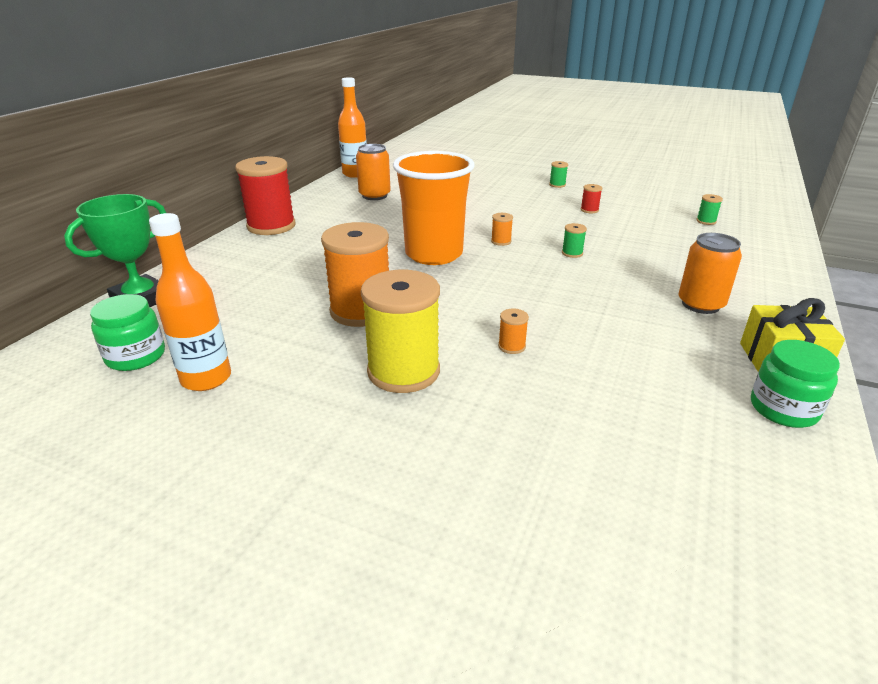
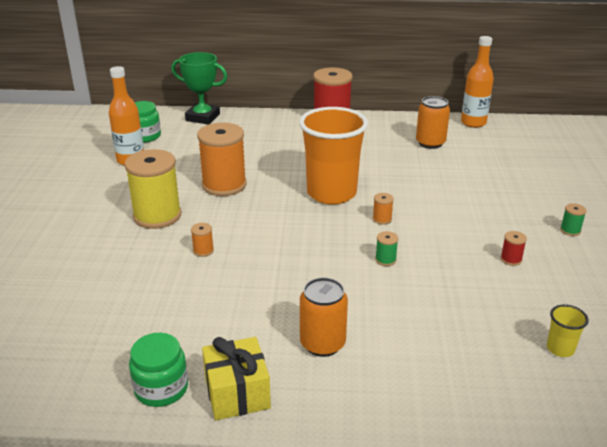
camera: 70 degrees right, 0 degrees up
(706, 221) = (560, 349): green spool -> yellow cup

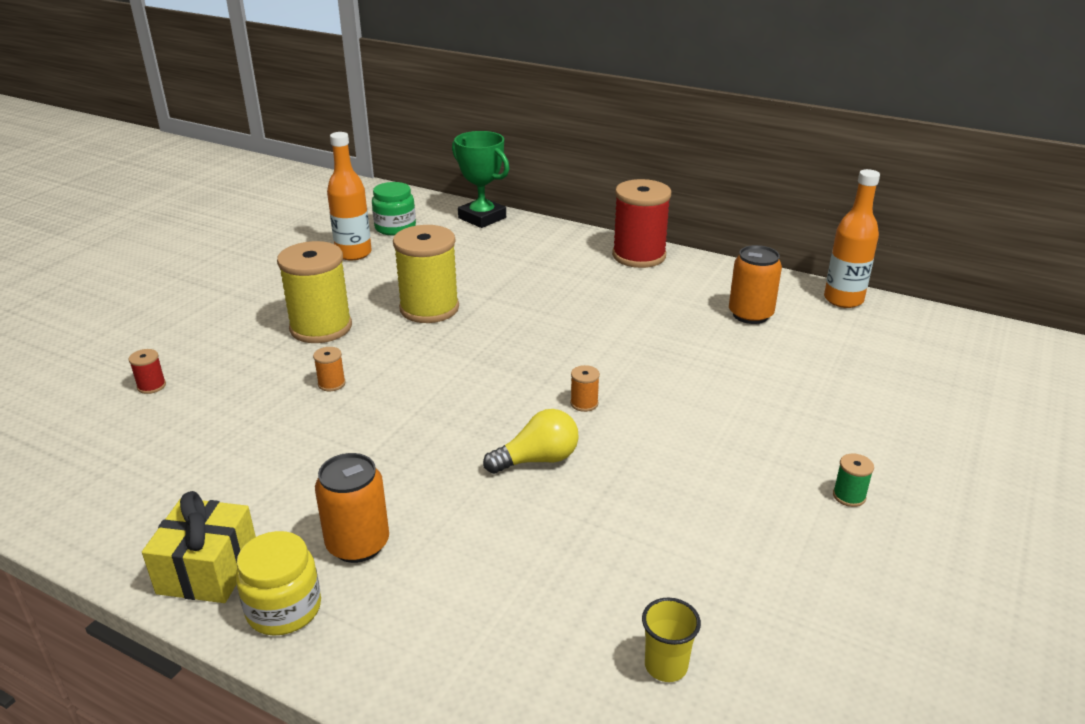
camera: 25 degrees right, 0 degrees up
(161, 388) = (138, 535): green jar -> none
(224, 185) = (429, 308): orange spool -> yellow spool
(313, 398) = (284, 609): none -> yellow jar
(331, 193) = (550, 351): orange cup -> none
(385, 260) = (537, 459): green spool -> yellow light bulb
(511, 259) = (714, 512): red spool -> red spool (151, 386)

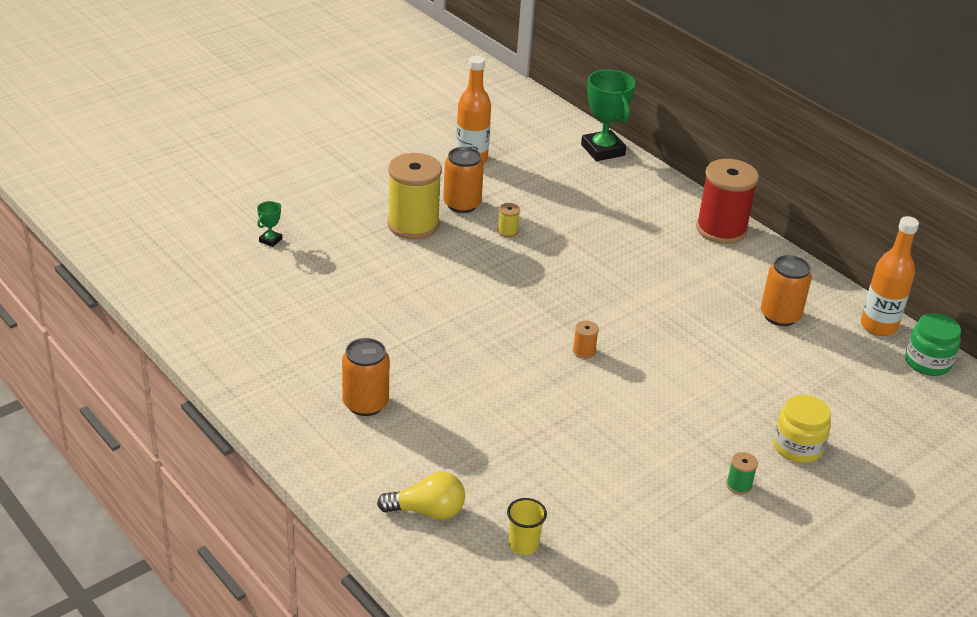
camera: 20 degrees right, 5 degrees up
(151, 386) = (270, 240): red spool -> green trophy
(208, 570) = (264, 389): yellow gift -> none
(284, 609) = (301, 429): yellow jar -> yellow jar (797, 447)
(331, 384) = (400, 277): orange spool -> none
(365, 295) = (462, 204): none -> orange can
(395, 228) = (520, 141): green jar -> green jar (927, 362)
(429, 308) = (507, 231): yellow spool -> yellow spool, size x0.40
(537, 459) = (521, 384): yellow light bulb -> yellow light bulb (427, 511)

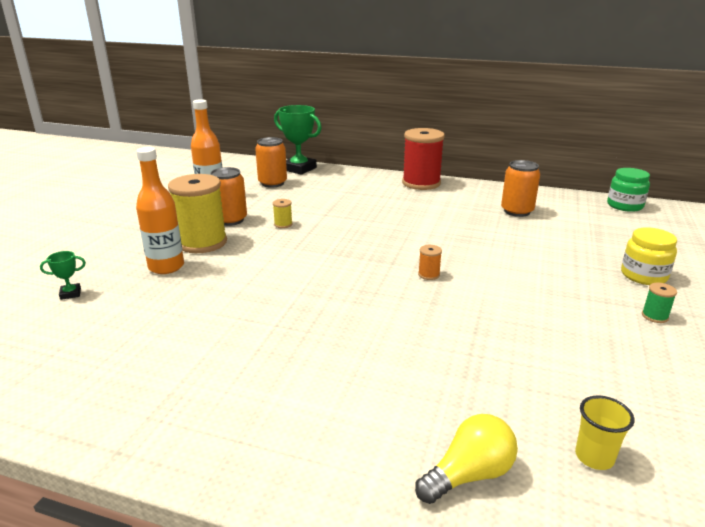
camera: 30 degrees left, 10 degrees down
(270, 240) = (70, 294): green trophy -> green trophy turned 75 degrees clockwise
(365, 403) = (291, 393): orange can -> orange can (272, 183)
(878, 326) = (573, 198): orange bottle -> orange bottle (166, 267)

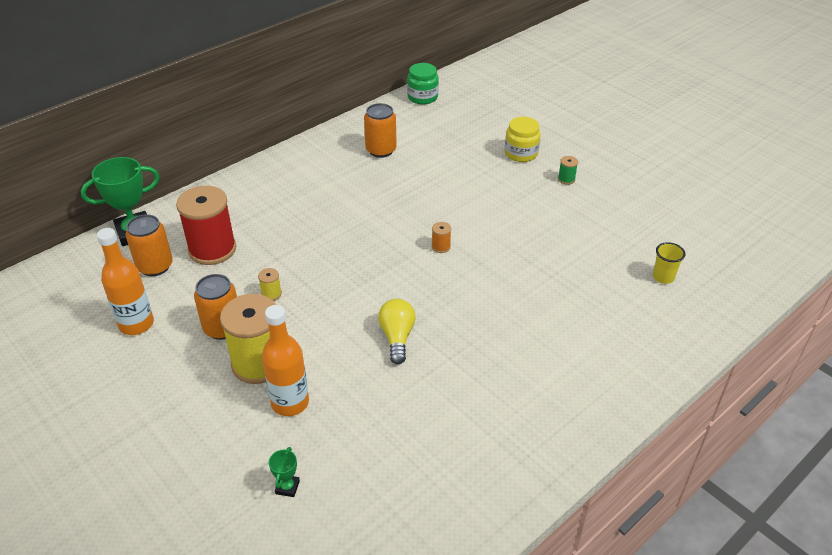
camera: 60 degrees left, 15 degrees up
(421, 183) = (269, 170): red spool -> red spool (212, 249)
(469, 474) = (651, 329): yellow light bulb -> yellow light bulb (397, 337)

